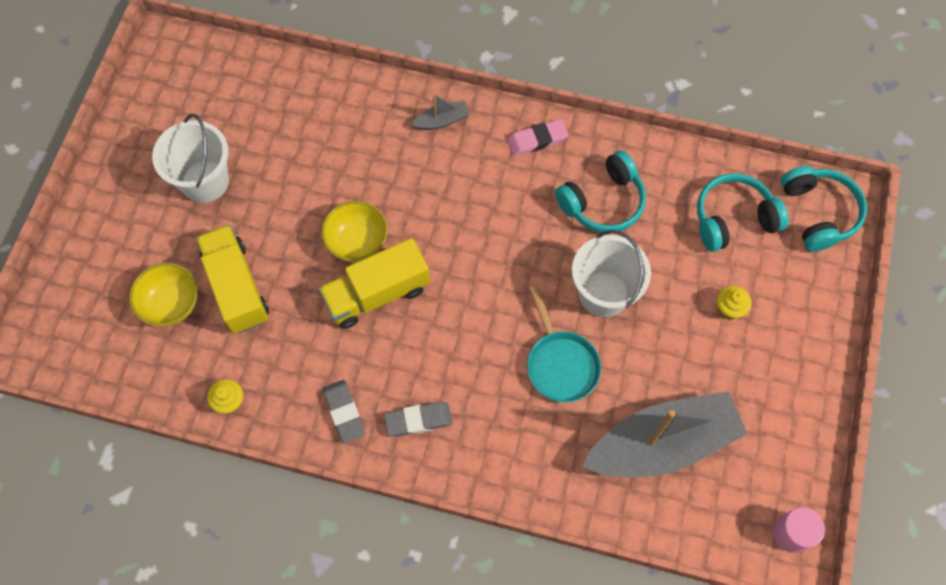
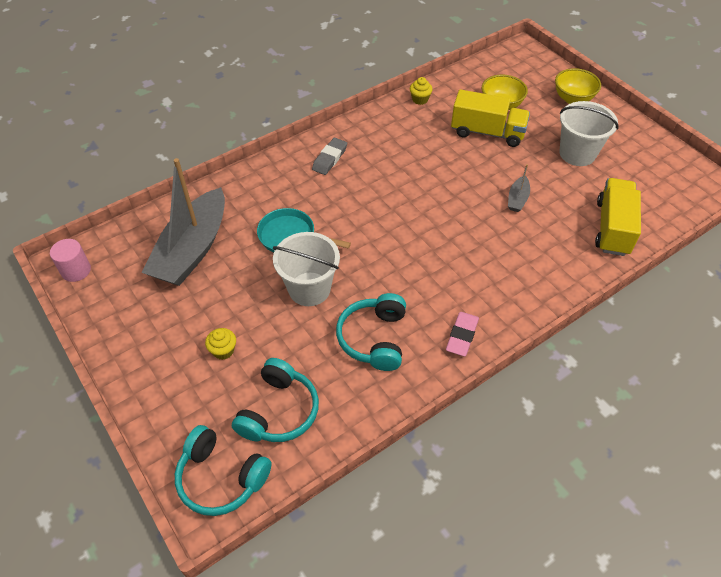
camera: 130 degrees right, 15 degrees down
(344, 412) = (367, 134): grey eraser -> none
(357, 242) = (468, 195): yellow bowl -> yellow bowl (573, 99)
(377, 294) = (424, 184): yellow truck -> yellow truck (612, 228)
(441, 121) = (528, 291): grey boat -> grey boat (517, 199)

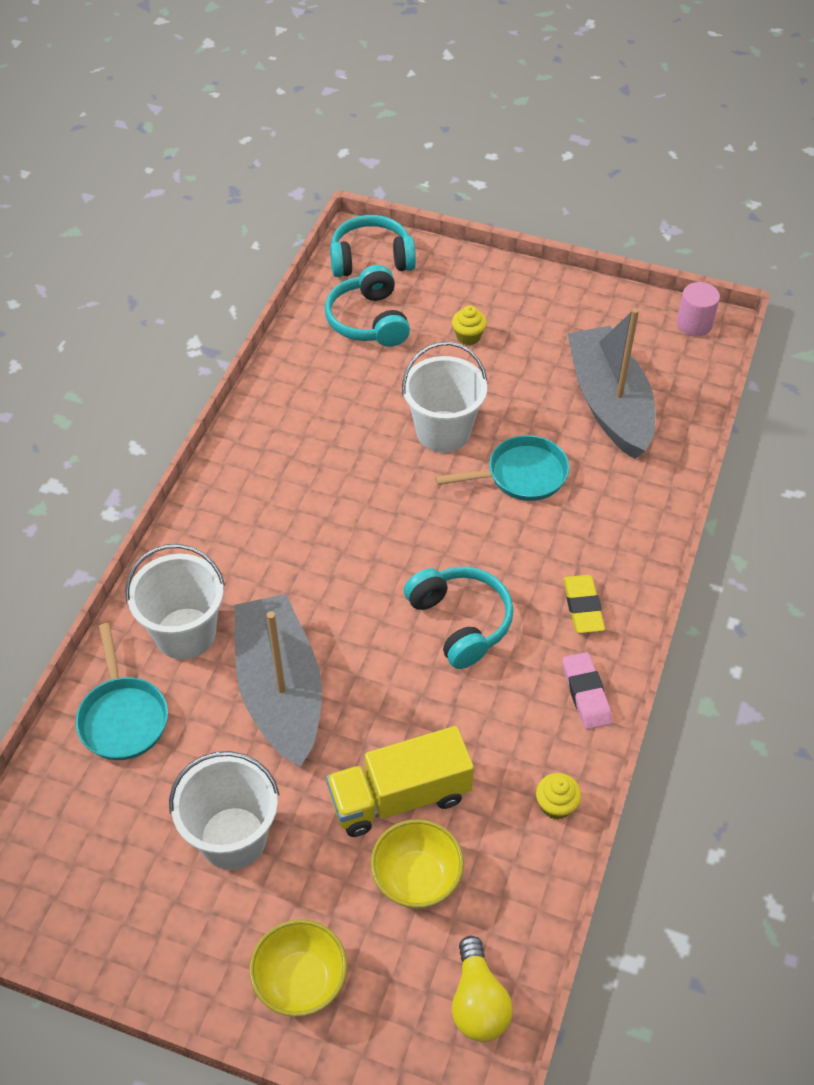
camera: 145 degrees right, 0 degrees up
(329, 159) = (583, 607): grey eraser -> yellow eraser
(374, 338) = (332, 421): turquoise headphones -> turquoise headphones (460, 622)
(462, 336) = (242, 471): pink eraser -> pink eraser (586, 694)
(504, 65) = (478, 1002): none -> yellow light bulb
(517, 199) = (280, 691): grey boat -> grey boat, size x2.44
(556, 252) = (185, 633): none -> white bucket
(612, 228) = (123, 717): yellow truck -> turquoise pan

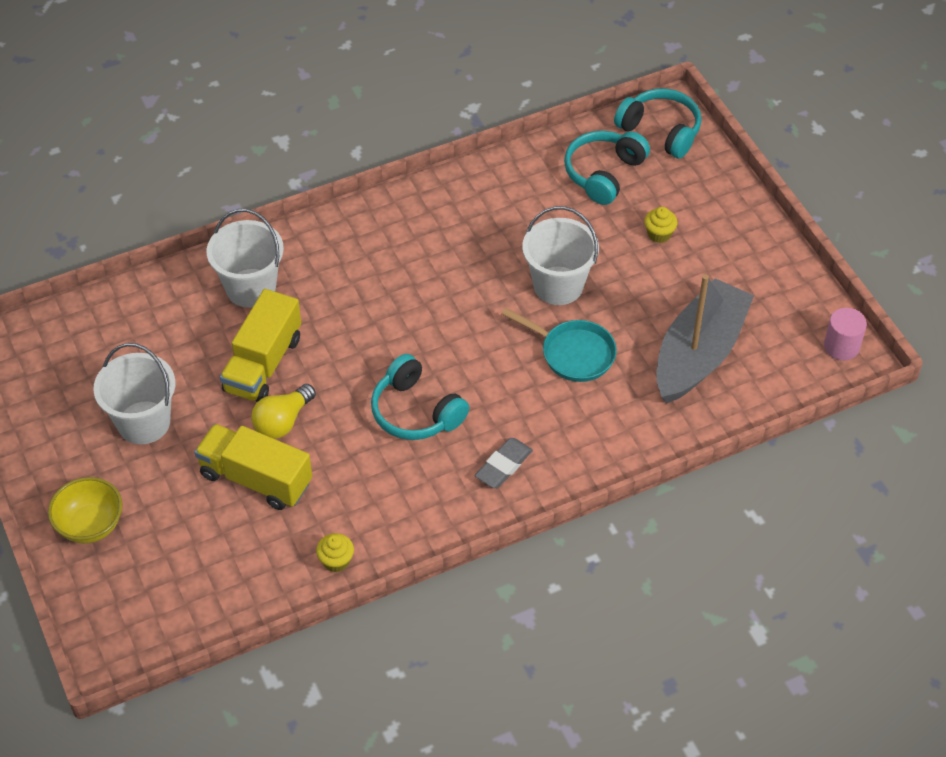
camera: 45 degrees right, 0 degrees up
(123, 717) = (164, 308): turquoise pan -> none
(280, 691) = (263, 364): grey boat -> yellow truck
(417, 878) = (211, 529): yellow bowl -> none
(460, 622) = (416, 412): turquoise headphones -> turquoise headphones turned 120 degrees clockwise
(478, 1002) = (163, 619): yellow light bulb -> yellow light bulb (282, 421)
(583, 607) = (503, 466): yellow eraser -> grey eraser
(586, 694) = (436, 516): pink eraser -> none

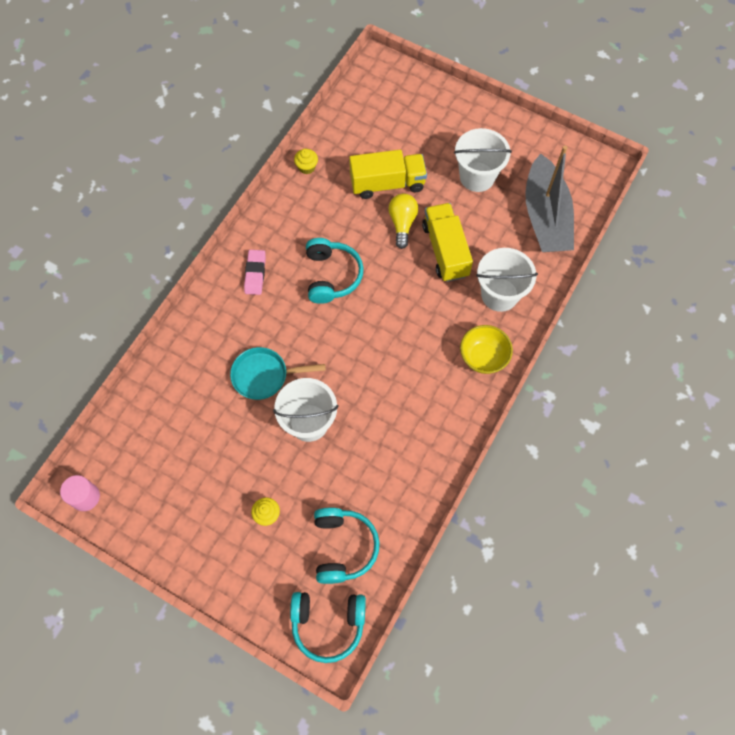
camera: 145 degrees right, 15 degrees up
(90, 525) = (449, 111): yellow bowl -> yellow bowl (483, 357)
(416, 412) = (331, 276): turquoise headphones -> turquoise headphones turned 75 degrees clockwise
(503, 466) = (255, 274): grey eraser -> pink eraser
(699, 354) = (181, 428): grey boat -> grey boat (545, 216)

